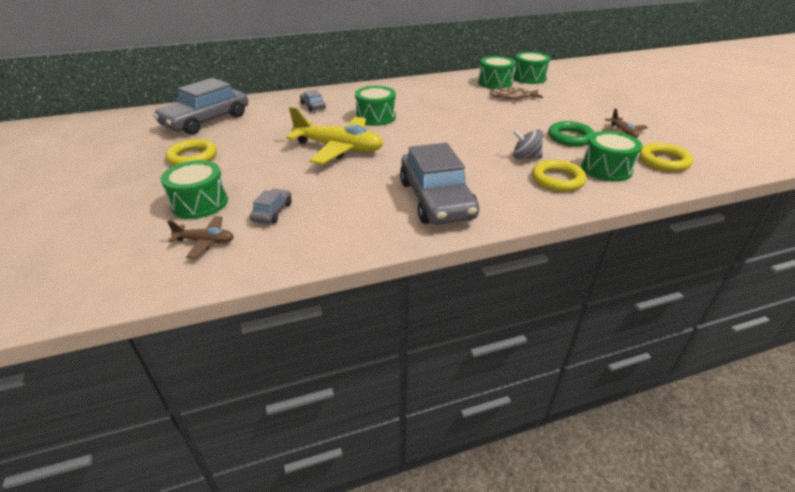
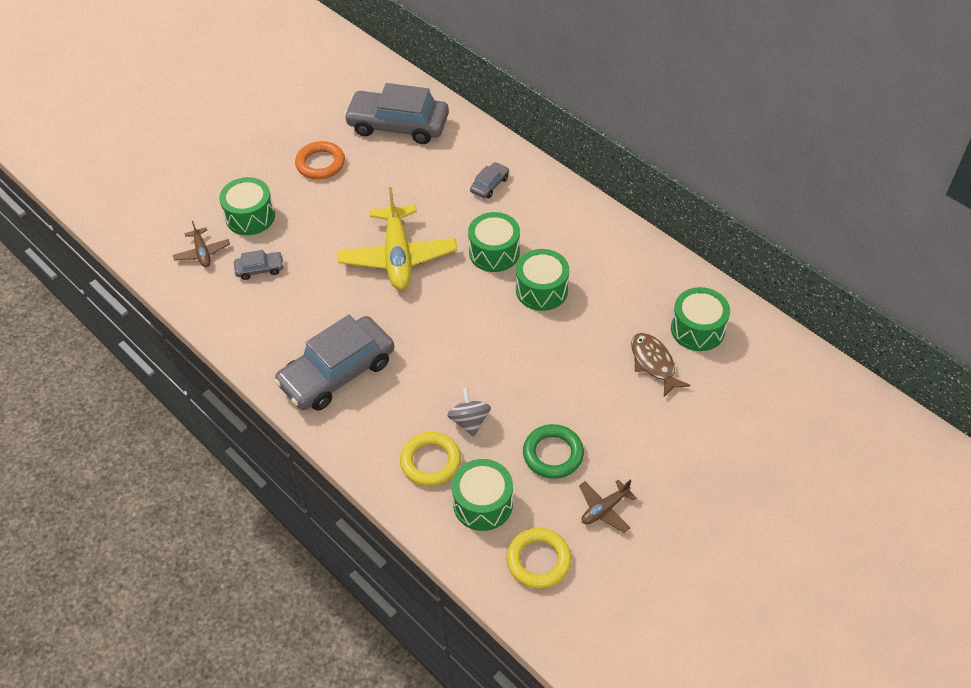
camera: 65 degrees right, 15 degrees up
(192, 157) = (320, 163): yellow ring -> orange ring
(529, 78) = (751, 363): green drum -> green drum (541, 290)

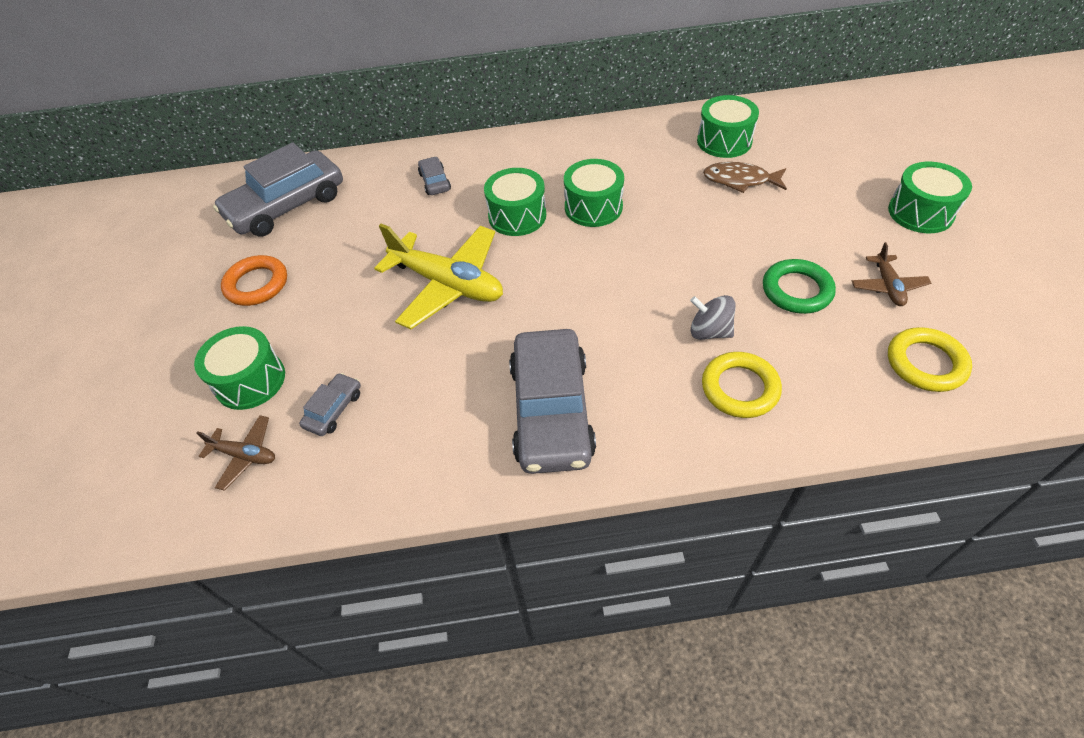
camera: 50 degrees left, 0 degrees up
(483, 503) = (825, 372): green drum -> green drum (920, 212)

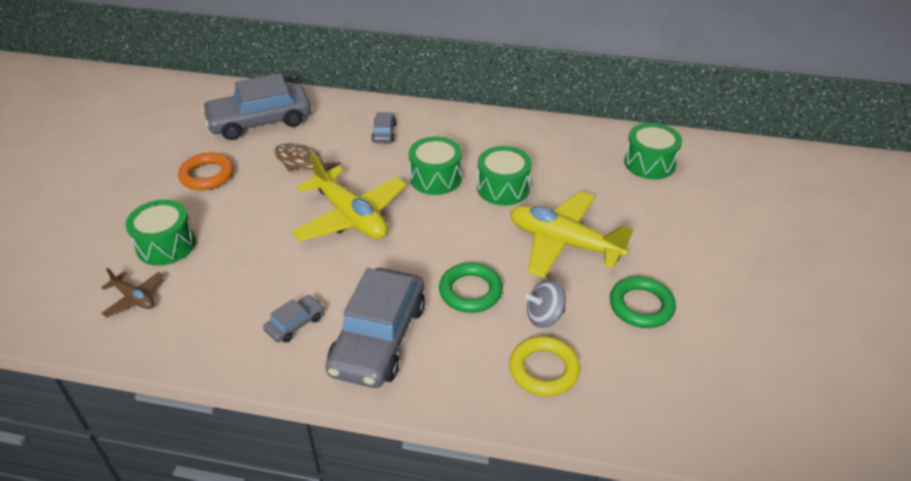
camera: 15 degrees right, 10 degrees down
(334, 409) = (214, 285): grey car -> grey car (295, 324)
(620, 328) = (470, 291): none -> green ring
(686, 248) = (564, 243): none -> yellow plane
(709, 331) = (544, 316): grey spinning top -> grey spinning top turned 60 degrees counterclockwise
(740, 180) = (644, 200): brown fish -> brown fish (302, 162)
(887, 286) = (727, 326): brown plane -> none
(920, 212) = (798, 273): green drum -> none
(925, 363) = (723, 401): yellow ring -> none

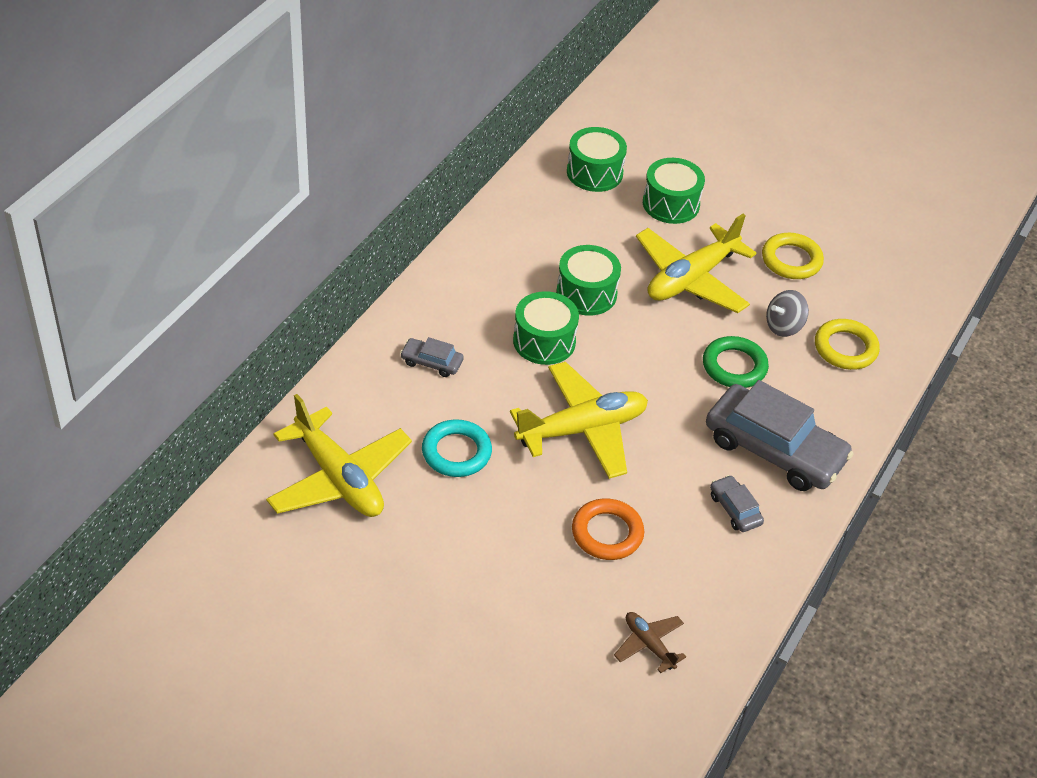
camera: 75 degrees left, 5 degrees up
(134, 298) = (649, 644): brown plane -> brown plane turned 90 degrees counterclockwise
(166, 245) = (565, 607): green drum -> green drum (671, 204)
(207, 175) = (439, 551): orange ring -> orange ring (607, 533)
(260, 121) = (339, 478): grey car -> yellow plane
(302, 162) = (456, 452): brown fish -> turquoise ring
(544, 316) = (784, 326): grey spinning top -> grey spinning top turned 60 degrees clockwise
(641, 306) = (791, 260): green ring -> yellow ring

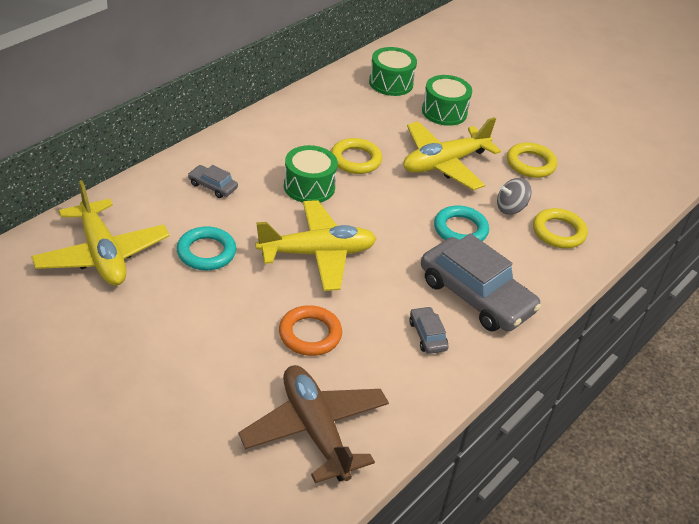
camera: 10 degrees right, 5 degrees down
(586, 293) = (355, 160): green drum -> yellow ring
(649, 644) = (315, 430): brown plane -> brown plane, size x2.07
(734, 366) = (460, 229): green ring -> turquoise ring

